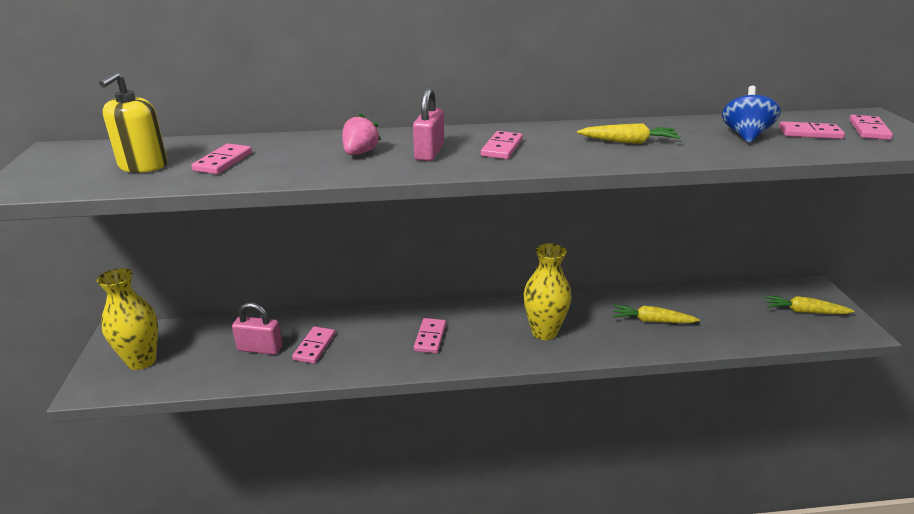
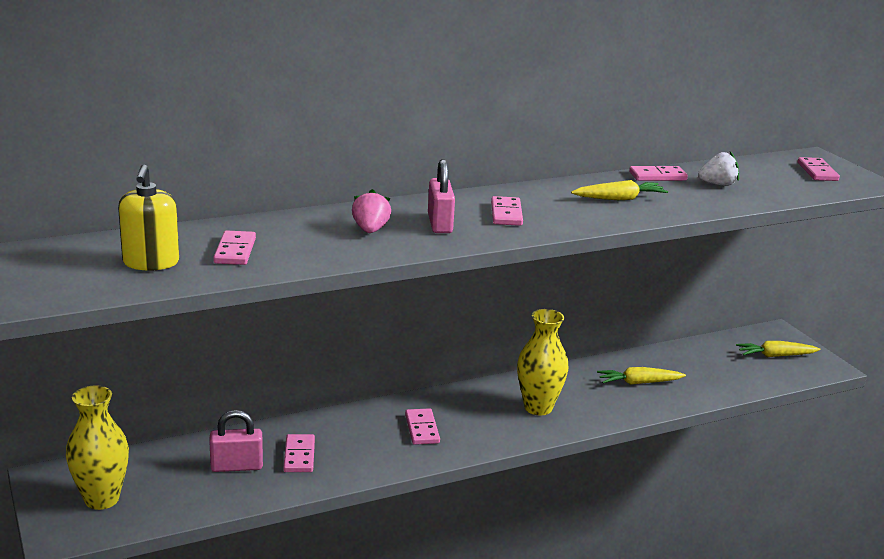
camera: 20 degrees left, 5 degrees down
(745, 135) = (717, 184): blue spinning top -> white strawberry
(810, 133) = (770, 178): pink domino -> pink domino (657, 176)

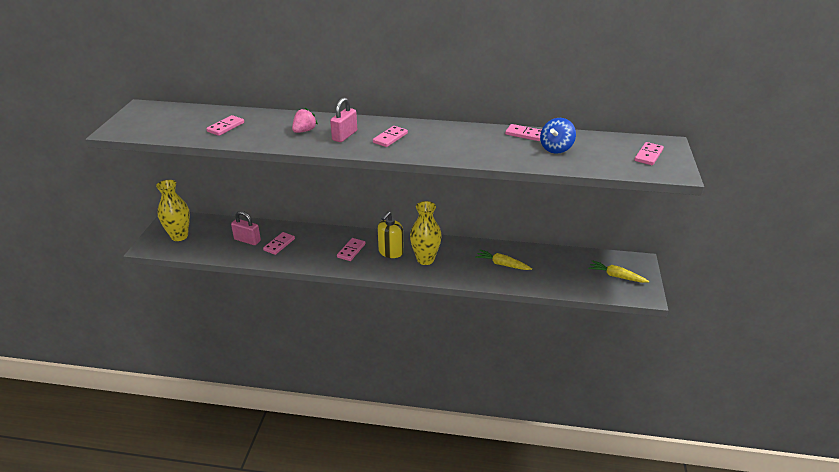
camera: 35 degrees right, 10 degrees up
(151, 262) = (182, 124): yellow soap dispenser -> yellow soap dispenser (390, 252)
(619, 199) = (473, 144): yellow carrot -> none
(717, 184) = (556, 149): white strawberry -> blue spinning top

